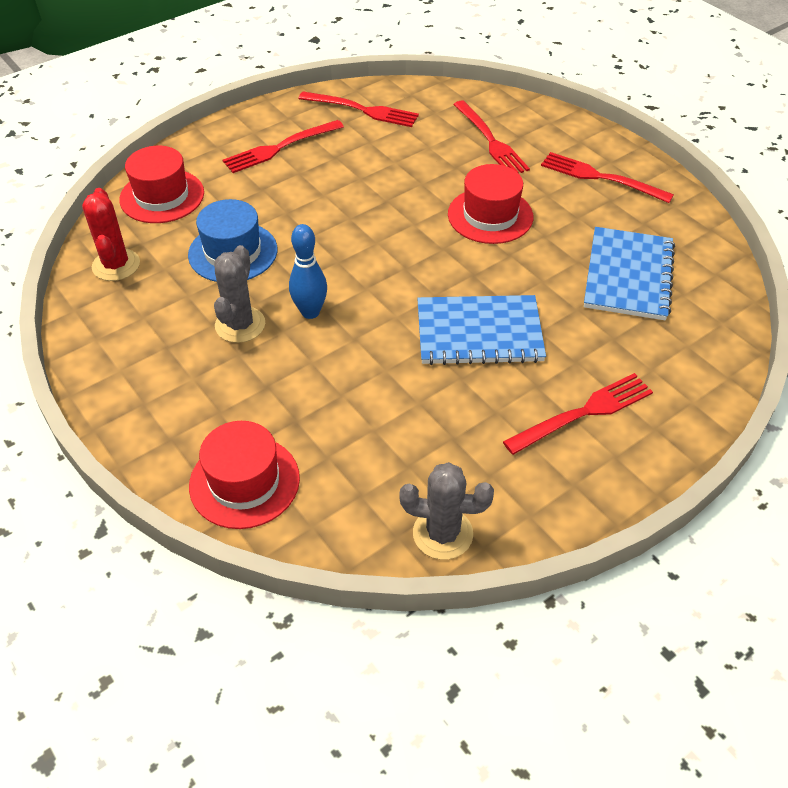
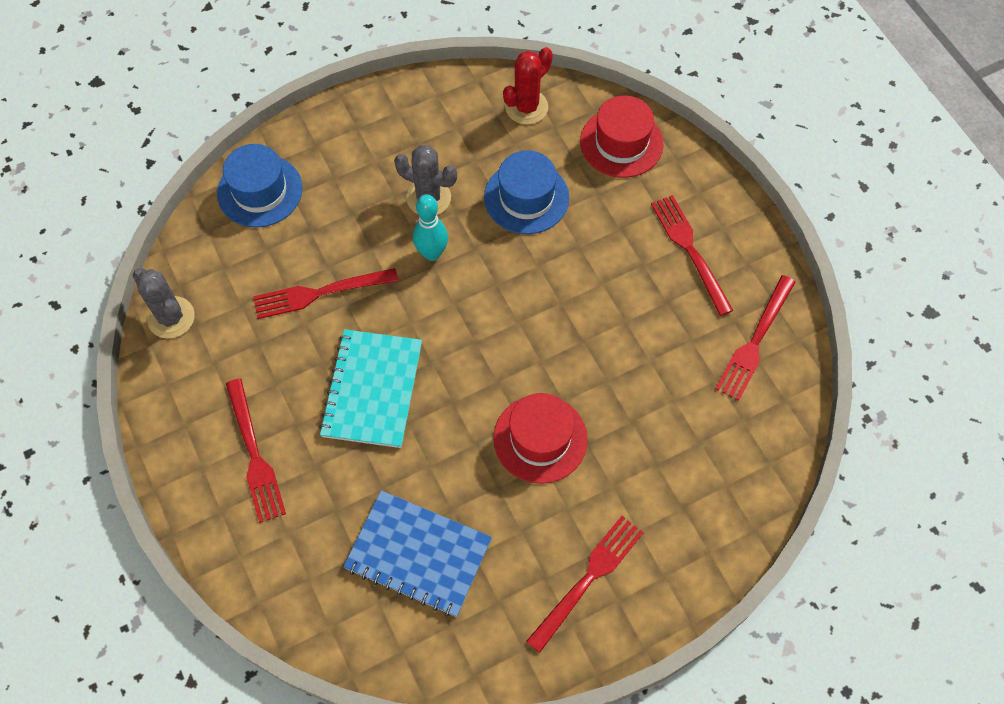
camera: 100 degrees right, 15 degrees up
(116, 265) = (526, 107): red cactus -> red cactus turned 45 degrees counterclockwise
(244, 482) = (260, 191): red hat -> blue hat
(310, 312) = (432, 253): blue bowling pin -> turquoise bowling pin
(442, 533) = (171, 317): grey cactus -> grey cactus turned 60 degrees counterclockwise
(479, 332) = (372, 390): blue notebook -> turquoise notebook
(491, 141) = (676, 471): red fork -> red fork (319, 293)

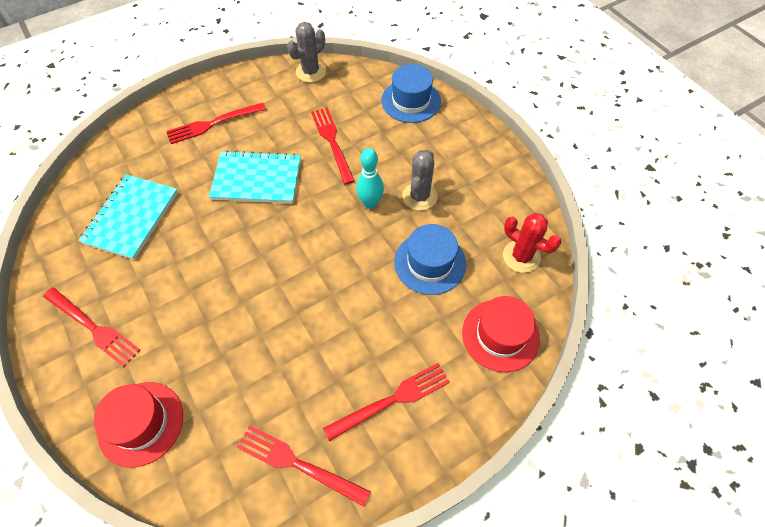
camera: 85 degrees right, 5 degrees down
(418, 554) = (131, 217): blue notebook -> turquoise notebook
(540, 439) = (211, 287): red hat -> red hat (141, 423)

